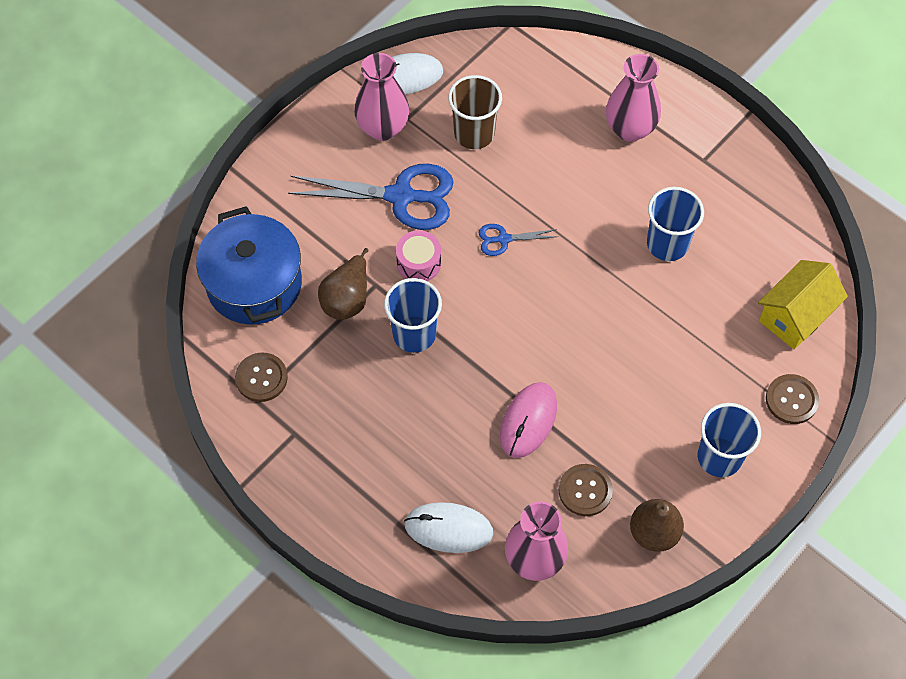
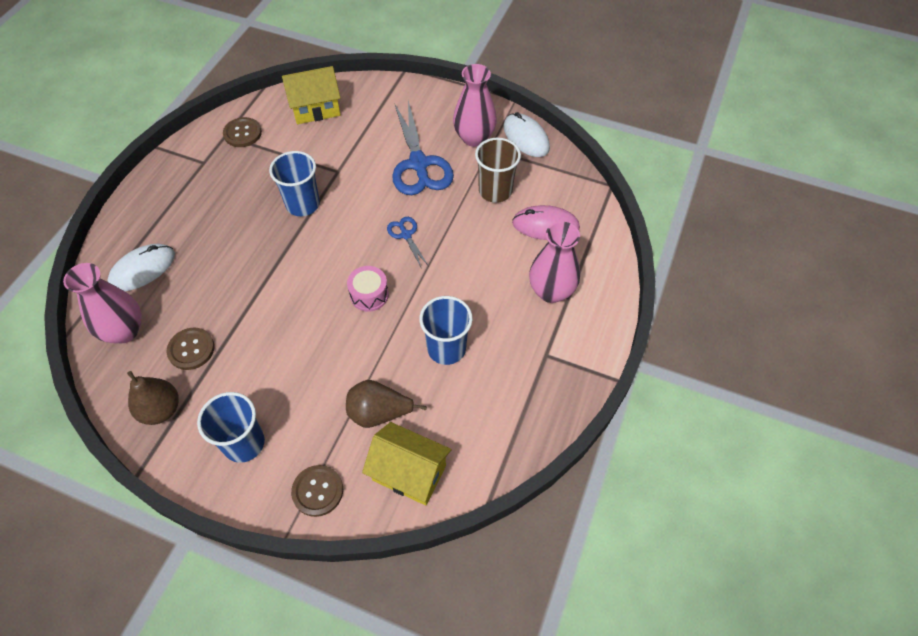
camera: 70 degrees right, 5 degrees down
(254, 284) = (315, 109): blue pot -> yellow house
(347, 299) = (320, 159): brown pear -> brown pear (379, 413)
(419, 263) = (365, 190): pink drum -> pink drum (369, 295)
(448, 529) = (142, 269): white mouse -> white mouse turned 60 degrees clockwise
(528, 421) = (246, 294): pink mouse -> pink mouse (545, 225)

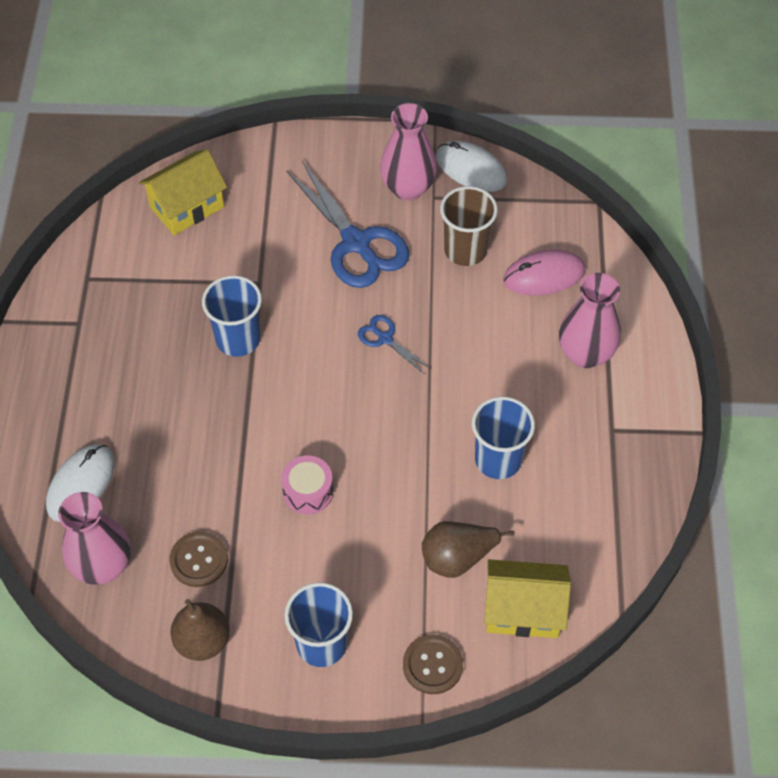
camera: 20 degrees left, 0 degrees up
(242, 133) = (109, 268): brown button -> none
(369, 295) = (378, 426): pink drum -> pink drum (308, 491)

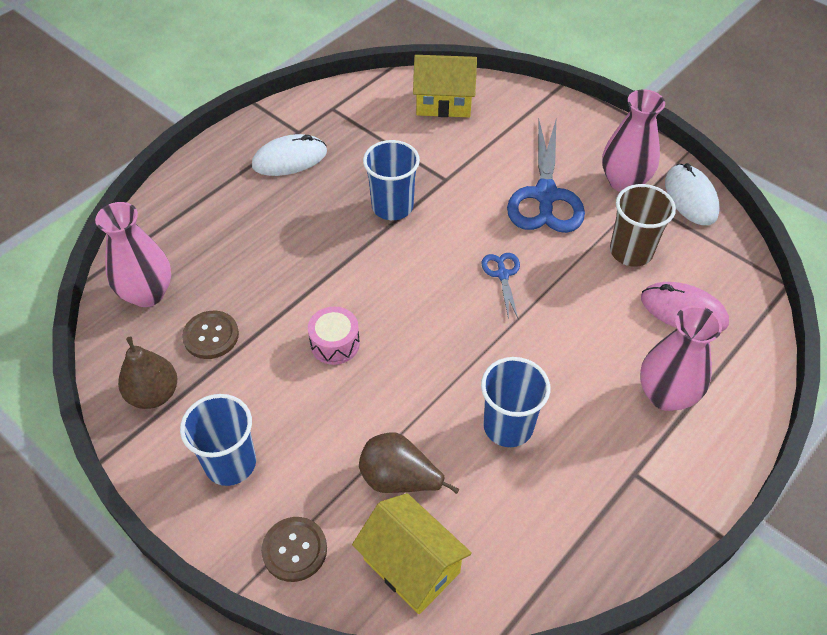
camera: 40 degrees right, 5 degrees down
(81, 484) = (191, 231): white mouse -> white mouse (289, 159)

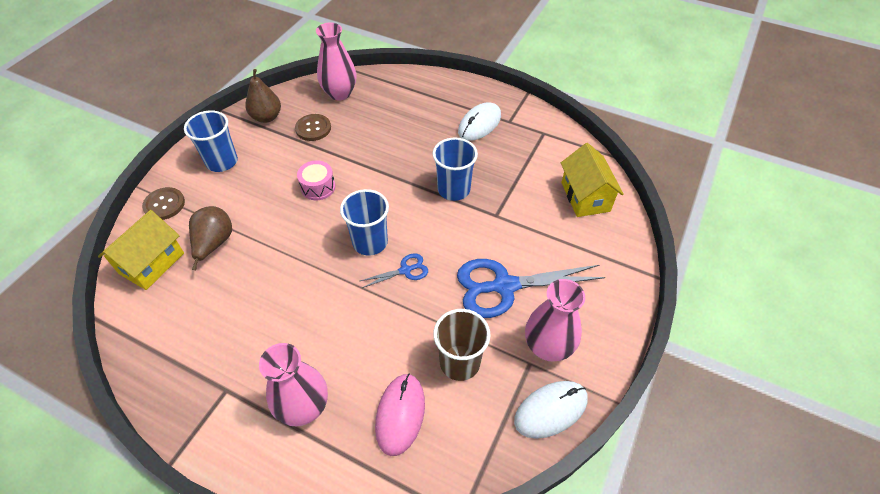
camera: 75 degrees right, 0 degrees up
(289, 159) = (479, 124): white mouse -> white mouse turned 75 degrees clockwise
(508, 426) = (261, 298): blue cup -> blue cup (370, 242)

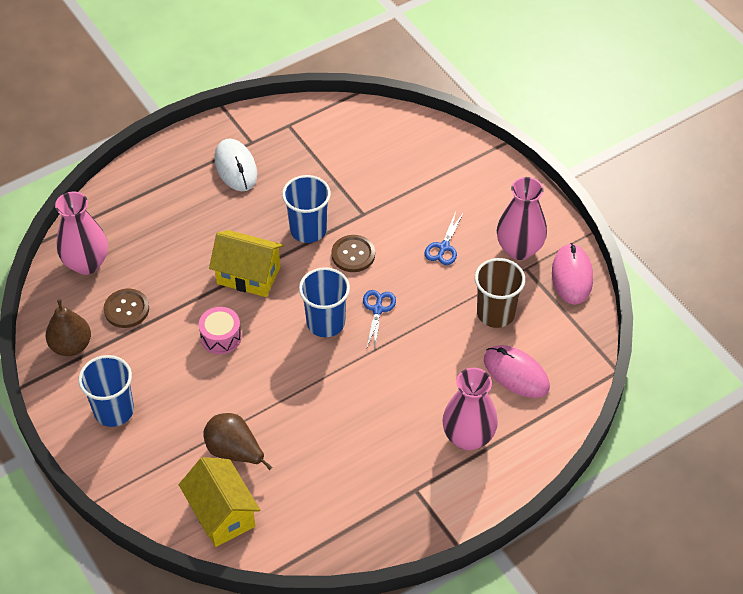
camera: 60 degrees left, 0 degrees up
(164, 204) = (142, 483): brown button -> brown button (353, 254)
(504, 286) = (443, 247): blue scissors -> blue scissors, size x0.48
(550, 410) = (572, 276): white mouse -> pink mouse
(585, 197) = (389, 140): yellow house -> yellow house (248, 275)

